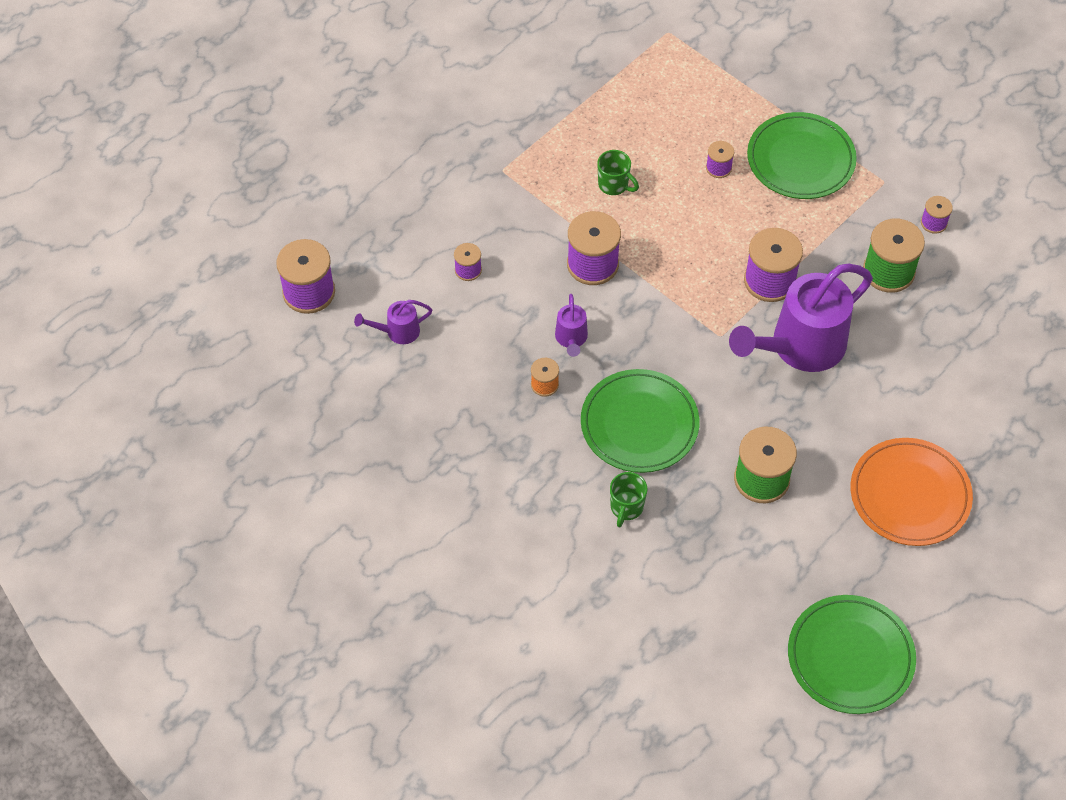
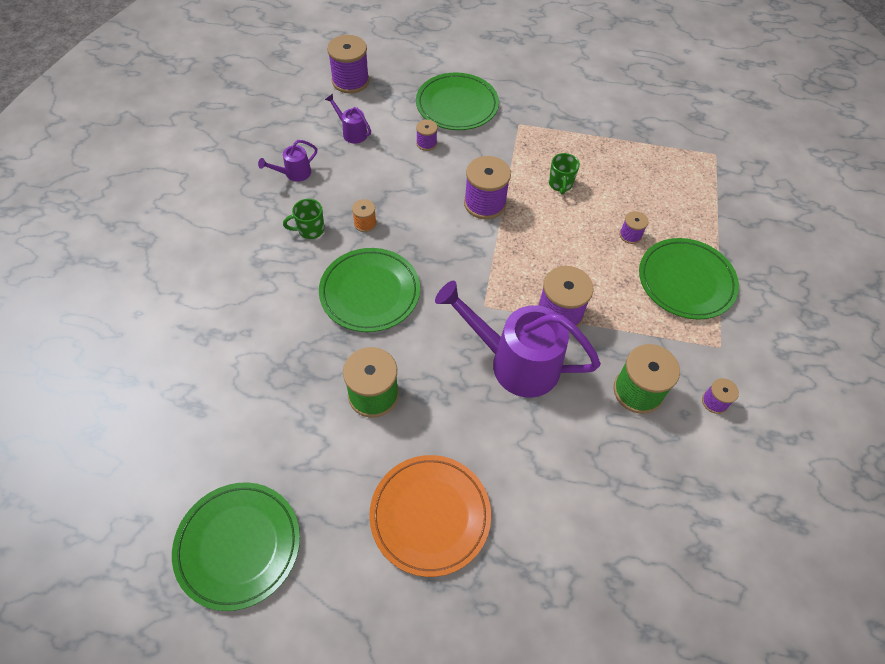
camera: 55 degrees right, 0 degrees up
(429, 210) = (457, 105): none -> green plate
(571, 339) = (413, 220): purple watering can -> purple watering can (294, 173)
(626, 508) = (292, 318): green mug -> green mug (310, 230)

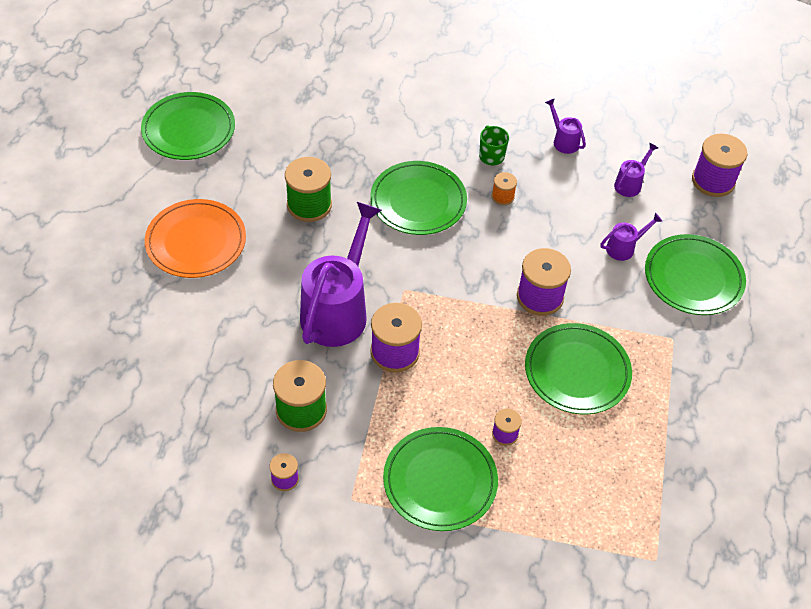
camera: 90 degrees right, 5 degrees down
(426, 143) = (624, 248): purple spool -> purple watering can
(560, 184) = (577, 371): green mug -> green plate

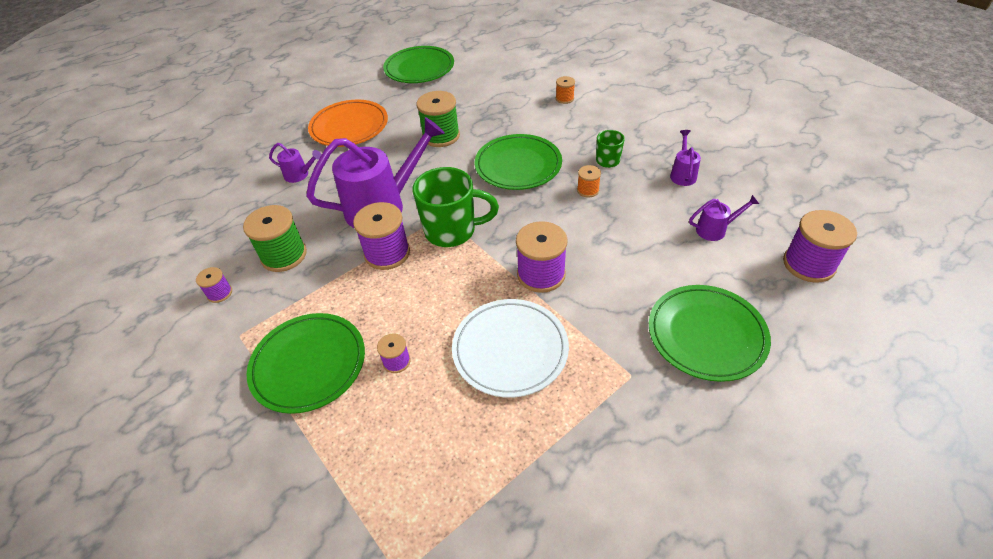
camera: 45 degrees right, 5 degrees down
(387, 102) = (564, 98): none -> orange spool
(428, 299) = (452, 231): none -> green mug
(577, 371) = (510, 349): green plate -> white plate
(624, 248) = (658, 275): purple watering can -> purple watering can (300, 175)

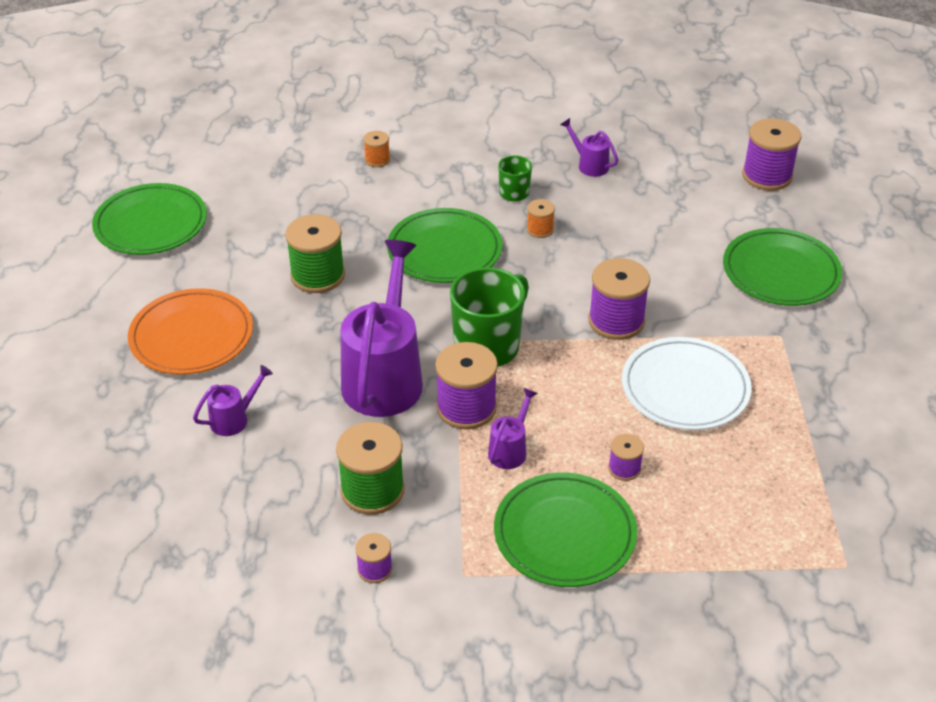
camera: 55 degrees left, 5 degrees down
(715, 230) = (678, 193): purple watering can -> purple watering can (510, 450)

